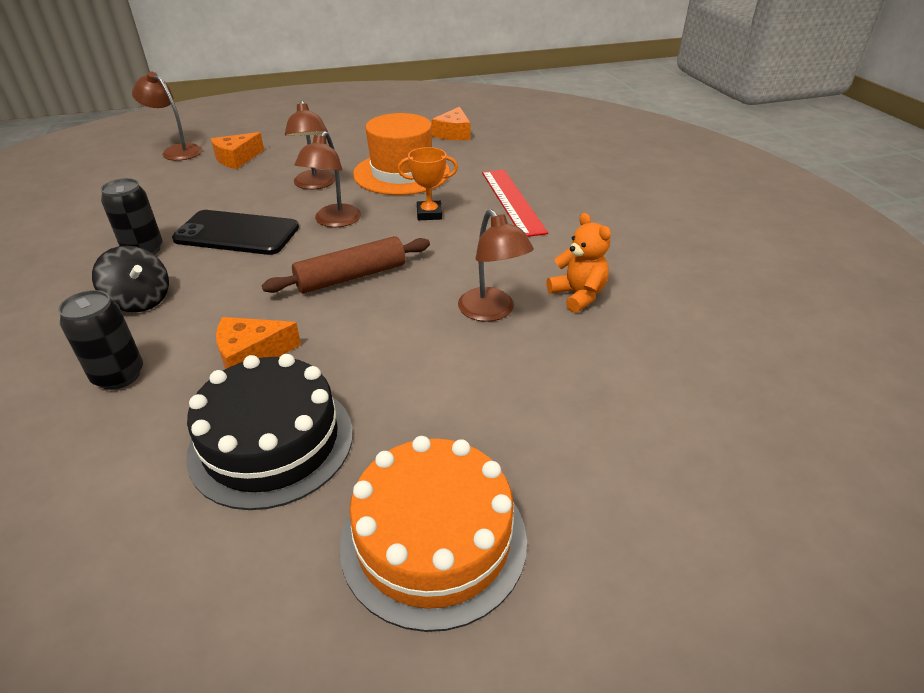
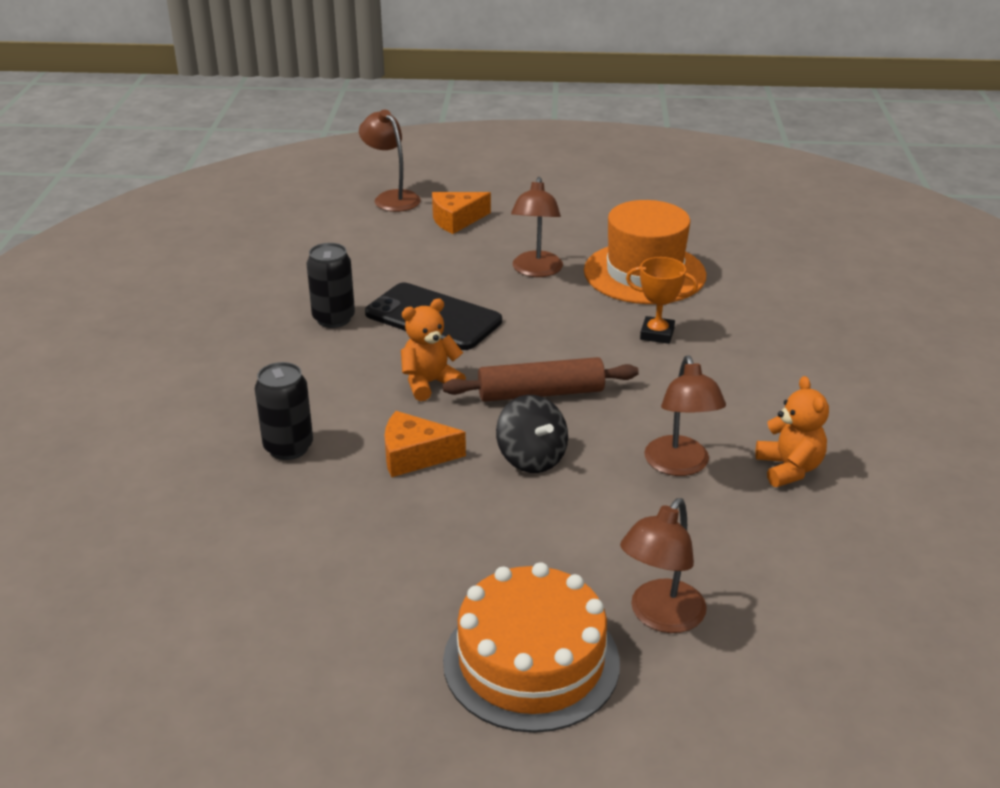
camera: 20 degrees right, 5 degrees down
(140, 300) = (320, 375): black spinning top -> black spinning top (531, 458)
(248, 288) = (430, 383): none -> orange teddy bear
(271, 442) = (412, 542): black cake -> none
(334, 221) = (543, 323): brown lamp -> brown lamp (660, 617)
(453, 133) = (733, 227): orange cheese -> none
(512, 201) = (767, 336): red ruler -> none

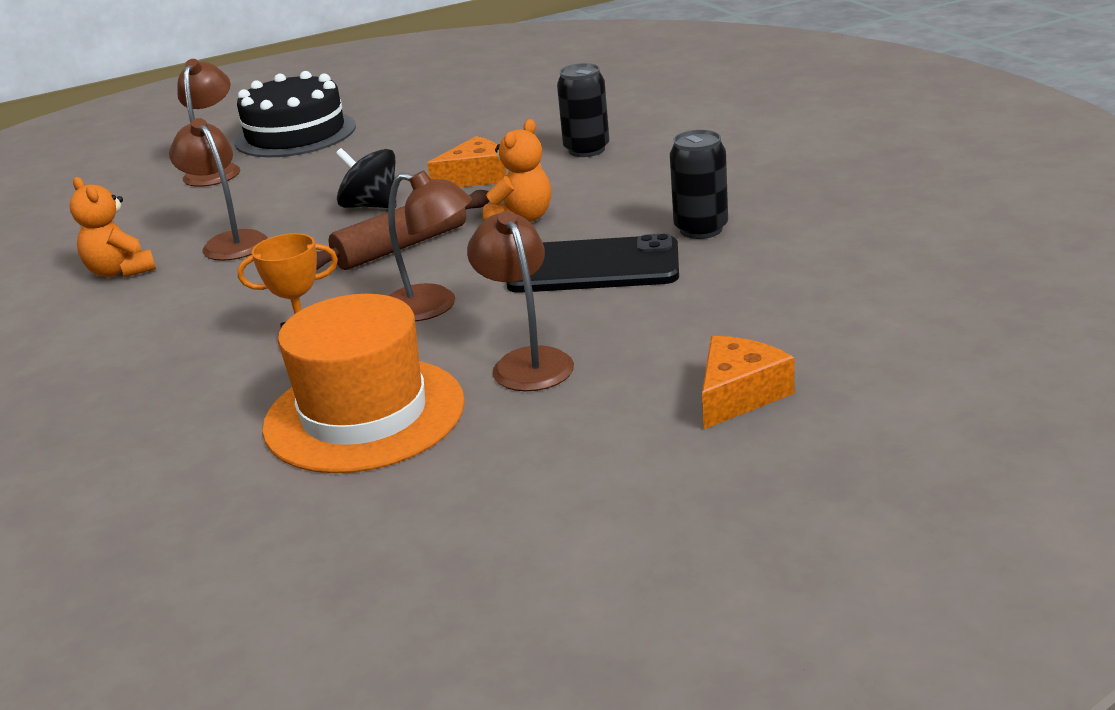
camera: 155 degrees right, 5 degrees down
(392, 198) = (900, 394): brown lamp -> brown lamp (433, 306)
(531, 661) = (295, 134): orange cake -> black cake

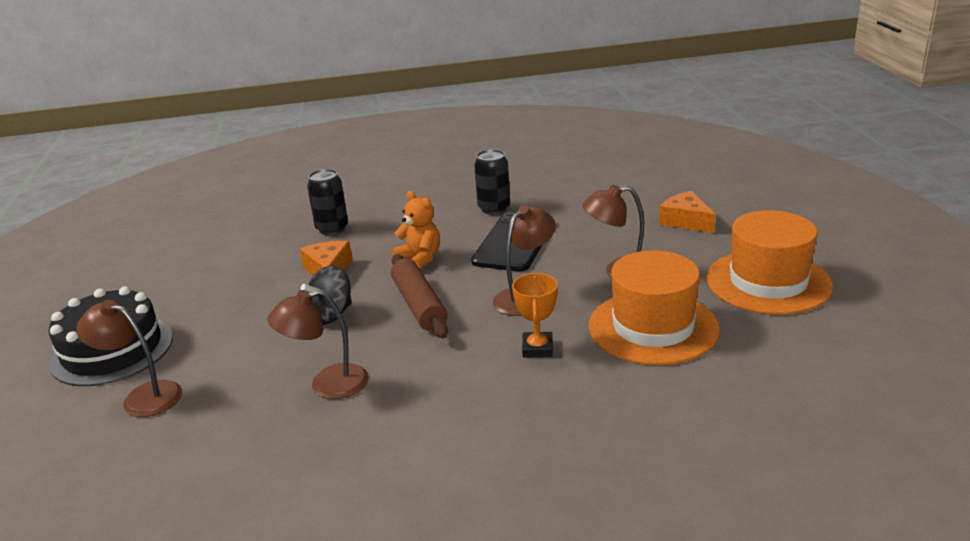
camera: 75 degrees left, 0 degrees up
(120, 271) = (328, 448): orange teddy bear -> none
(528, 505) = (768, 282): none -> orange hat

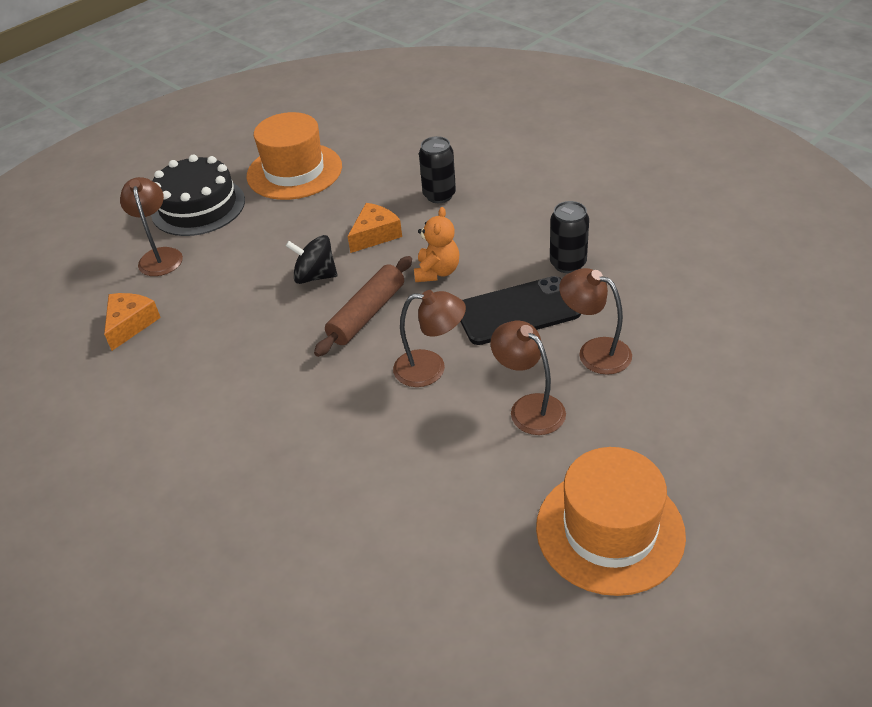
camera: 55 degrees right, 15 degrees up
(327, 385) = (229, 331): brown lamp -> brown lamp (594, 351)
(537, 348) = (358, 418): orange trophy -> none
(653, 327) = (450, 478): orange hat -> orange hat (294, 171)
(686, 221) = (680, 409): orange cheese -> orange cheese (130, 324)

